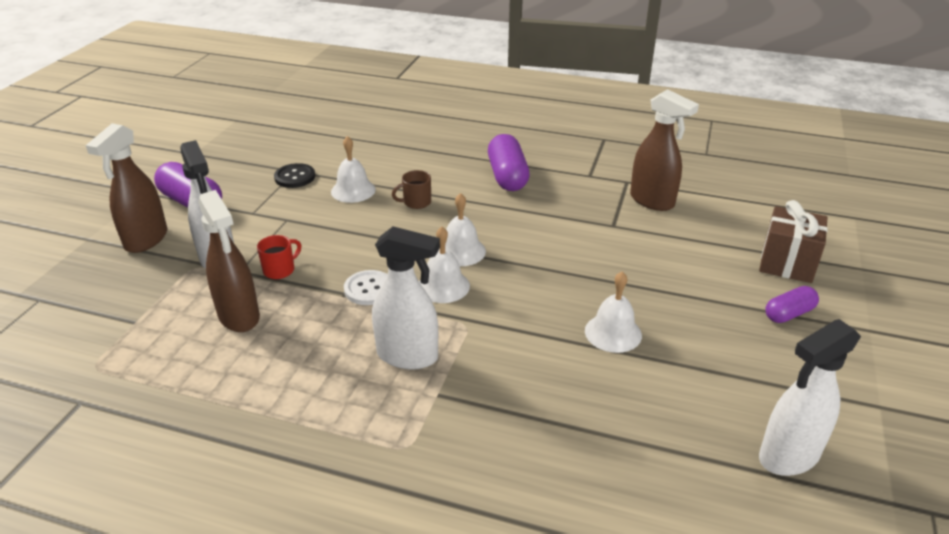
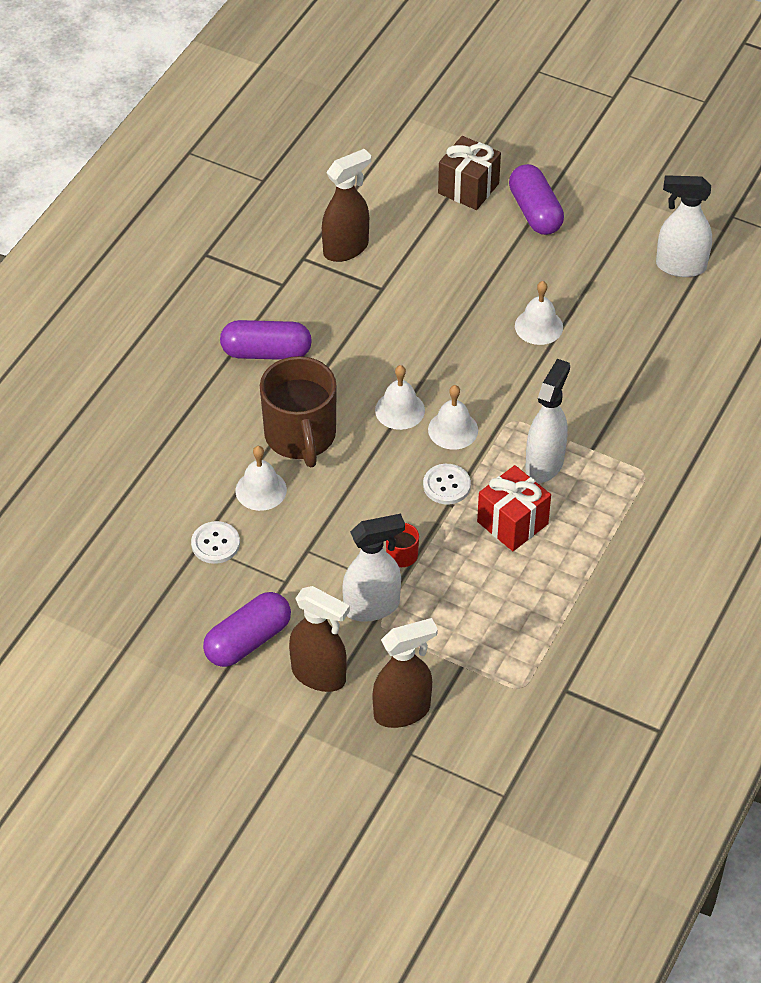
camera: 80 degrees left, 15 degrees up
(239, 316) = (469, 584): brown spray bottle -> brown spray bottle (402, 711)
(295, 177) = (215, 544): black button -> white button
(321, 339) = (512, 523): none -> red gift
(416, 202) = (300, 436): brown mug -> brown mug, size x2.36
(788, 456) = (680, 266): white spray bottle -> white spray bottle turned 120 degrees clockwise
(789, 314) = (535, 212): purple capsule -> purple capsule, size x1.67

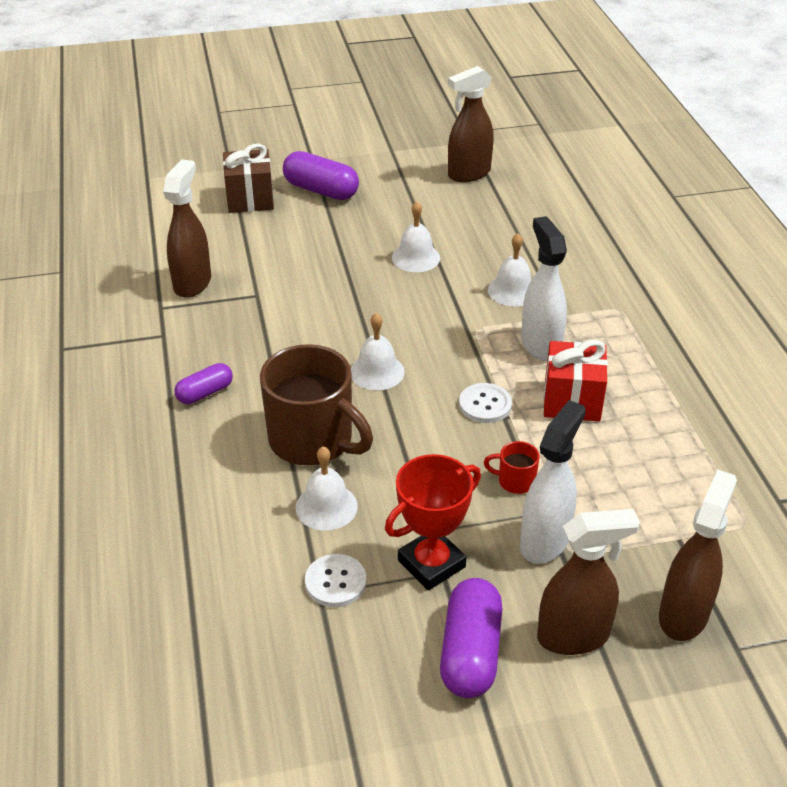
camera: 40 degrees left, 10 degrees down
(266, 352) = (205, 393): purple capsule -> purple capsule, size x0.60
(285, 572) = (431, 564): none -> red trophy
(453, 430) = (438, 361): white bell -> white bell (512, 291)
(680, 266) = (468, 174): white spray bottle -> brown spray bottle

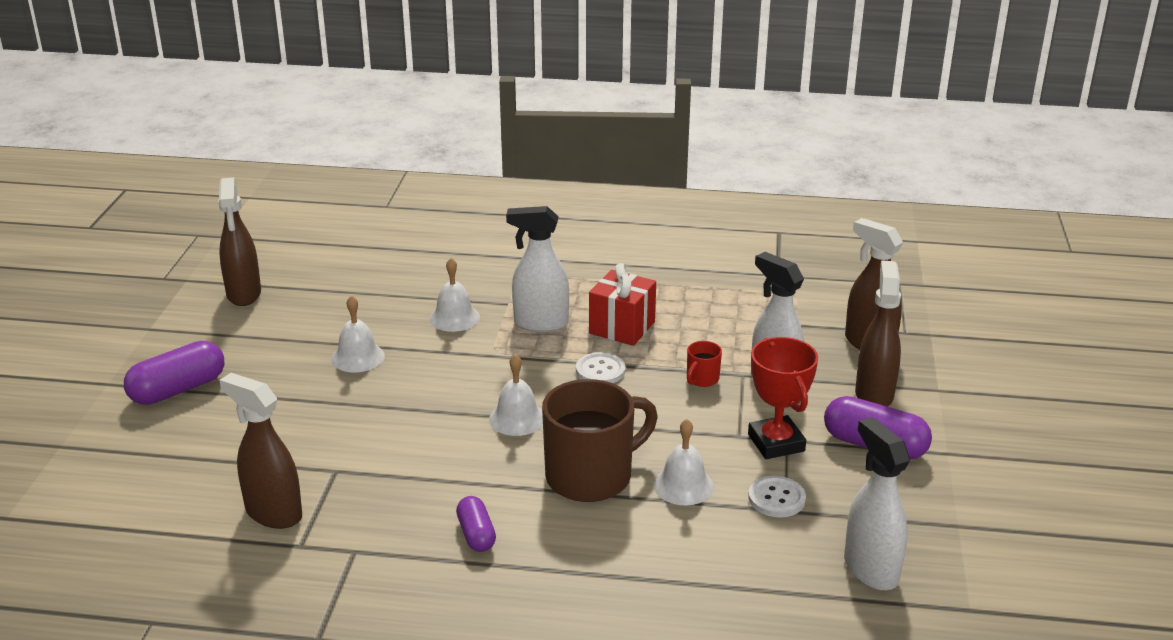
camera: 70 degrees left, 10 degrees down
(248, 681) = (870, 569): none -> white spray bottle
(250, 199) = (144, 442): brown gift -> none

